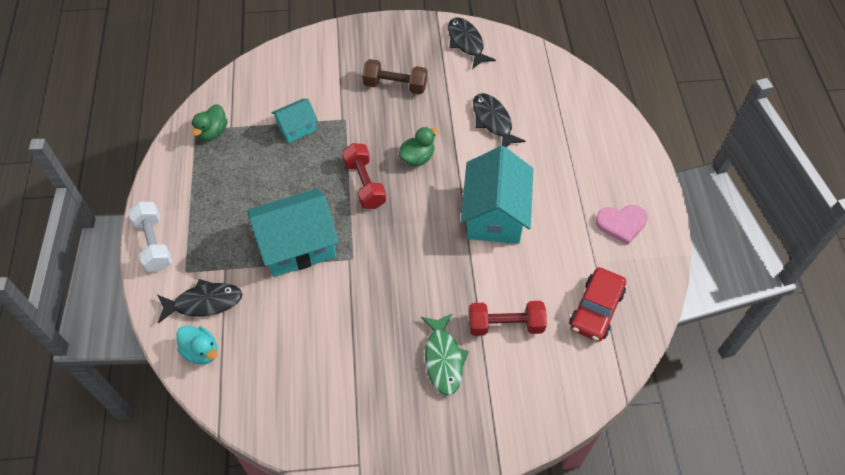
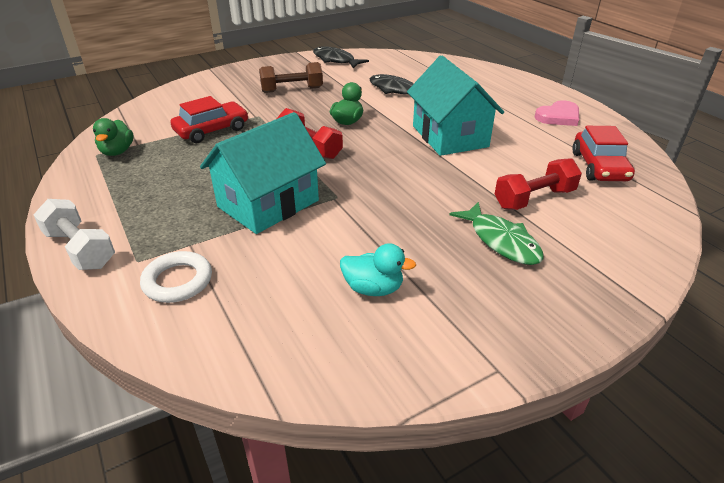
camera: 25 degrees left, 20 degrees down
(201, 351) = (200, 329): turquoise duck -> turquoise duck (373, 288)
(204, 302) = (178, 281): black fish -> white ring
(296, 128) = (212, 130): turquoise house -> red car

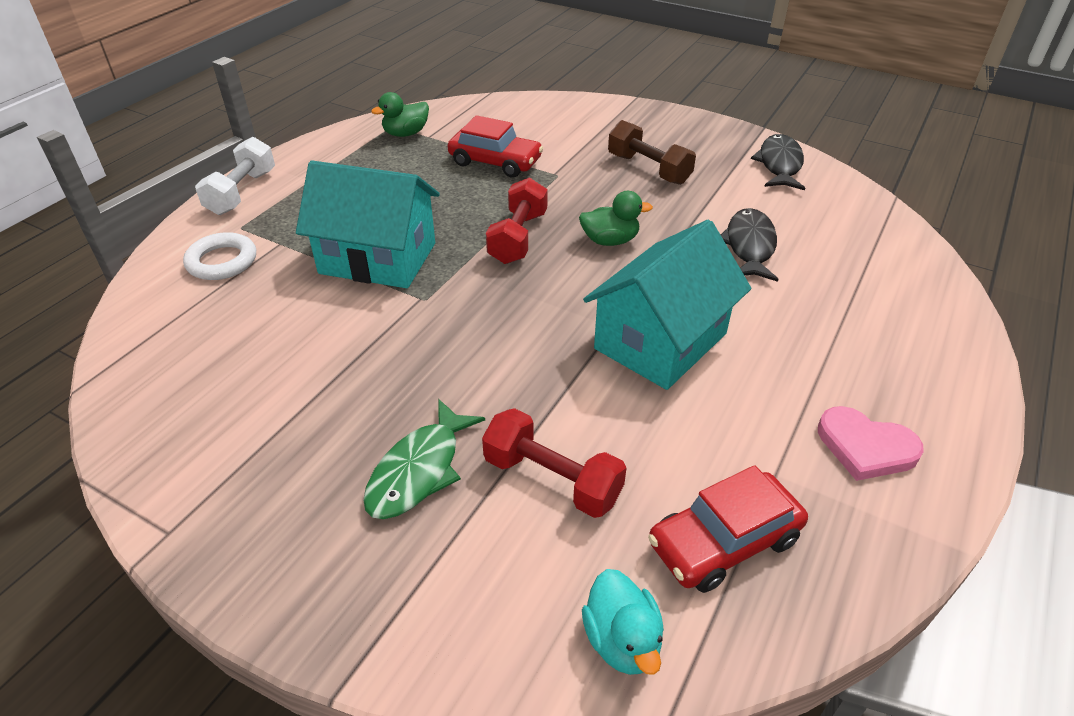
camera: 60 degrees right, 5 degrees up
(373, 288) = (267, 388): turquoise duck -> turquoise duck (622, 640)

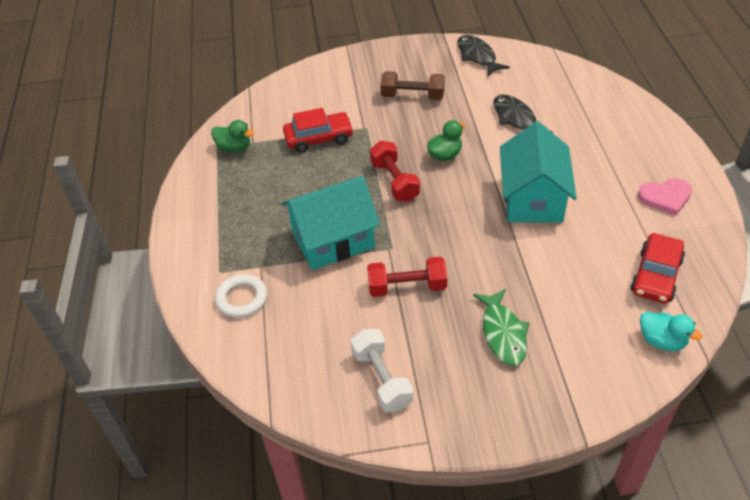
camera: 35 degrees left, 5 degrees up
(242, 192) = (184, 249): white dumbbell -> white dumbbell (382, 379)
(406, 133) = (234, 148): green duck -> green duck turned 90 degrees counterclockwise
(552, 479) = (563, 297): red dumbbell -> red dumbbell (407, 287)

